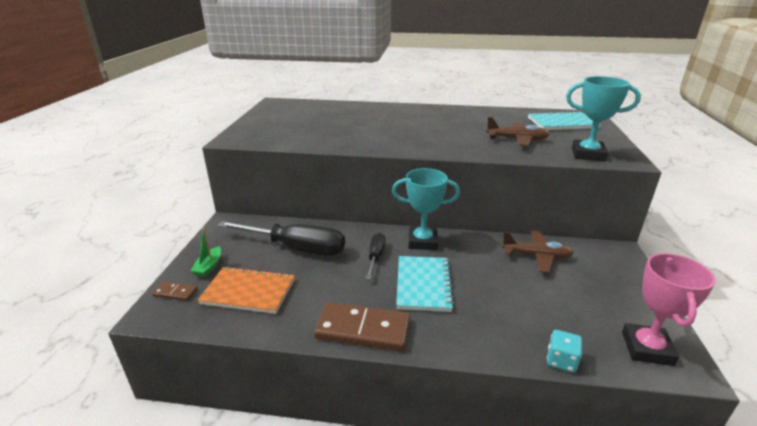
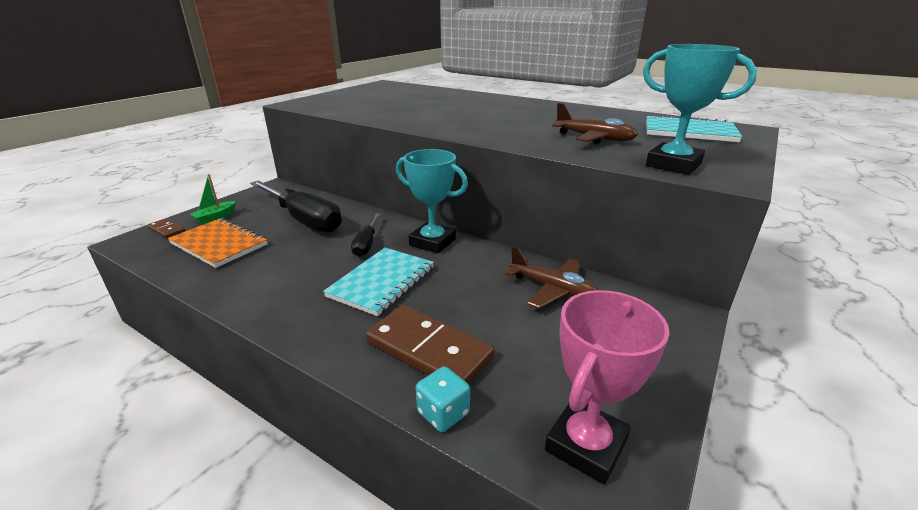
camera: 25 degrees right, 0 degrees up
(363, 329) = (270, 305): brown domino -> brown domino (428, 350)
(375, 256) = (366, 244): black screwdriver -> black screwdriver turned 150 degrees clockwise

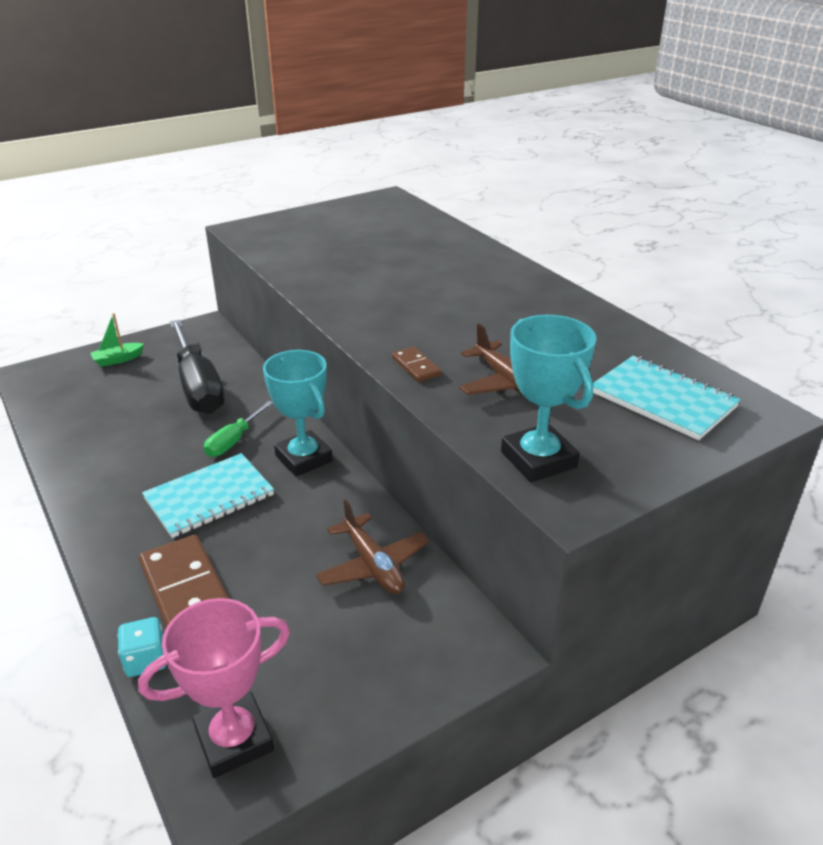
camera: 25 degrees right, 5 degrees up
(166, 230) = (65, 366): brown domino -> brown domino (416, 367)
(219, 244) = (98, 400): orange notebook -> none
(366, 244) = (234, 441): black screwdriver -> green screwdriver

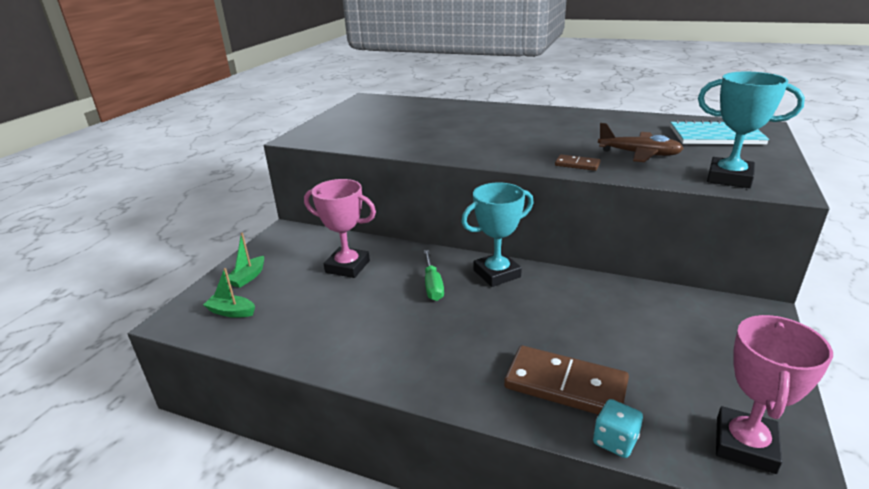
camera: 35 degrees left, 5 degrees down
(67, 386) = (231, 312): none -> green boat
(198, 386) = (347, 266): black screwdriver -> pink trophy
(209, 497) = (476, 324): turquoise notebook -> none
(304, 458) = (496, 273): turquoise trophy -> turquoise trophy turned 45 degrees counterclockwise
(373, 565) = (638, 306): brown plane -> none

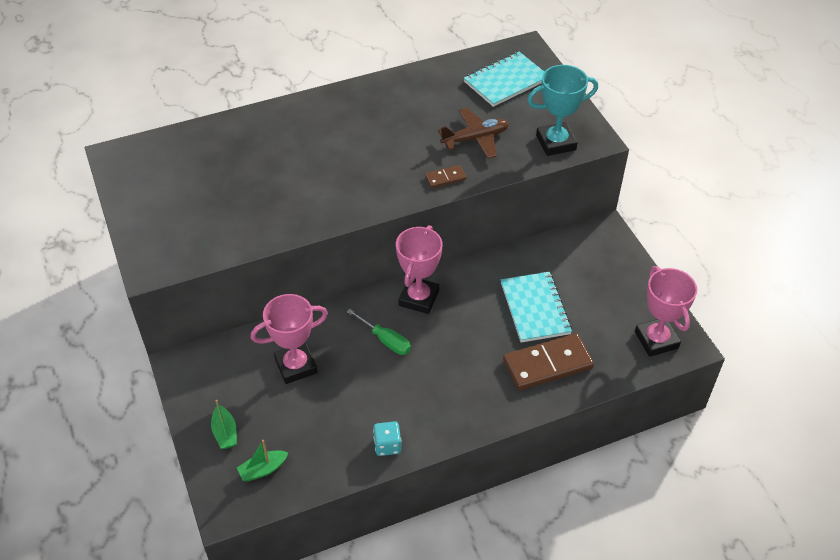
camera: 45 degrees left, 20 degrees up
(496, 273) = (418, 298): turquoise trophy -> pink trophy
(604, 333) = (535, 308): none -> turquoise notebook
(615, 441) = (600, 382): turquoise dice -> turquoise dice (387, 445)

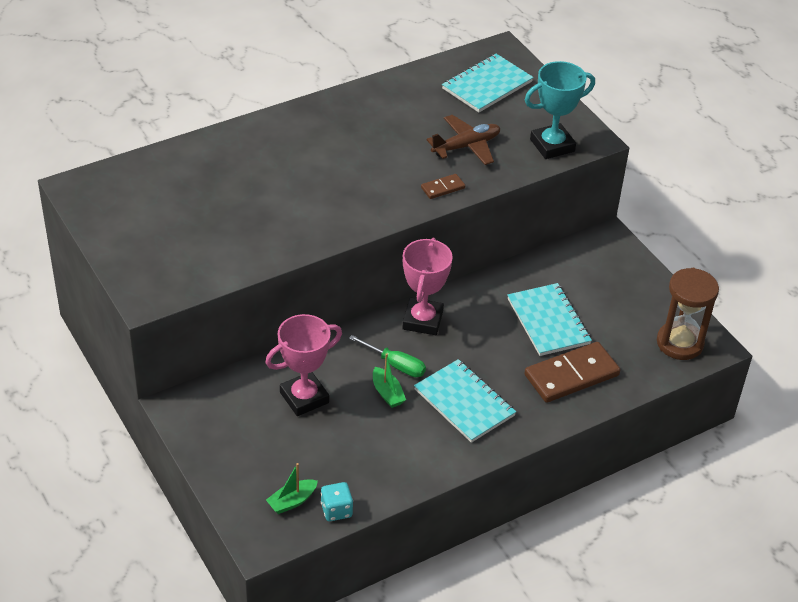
camera: 10 degrees left, 5 degrees down
(225, 432) = (242, 469): green boat -> green boat (387, 393)
(387, 445) = (419, 467): turquoise dice -> turquoise dice (336, 510)
(442, 383) = (464, 402): none -> turquoise notebook
(656, 340) = (679, 343): pink trophy -> brown hourglass

